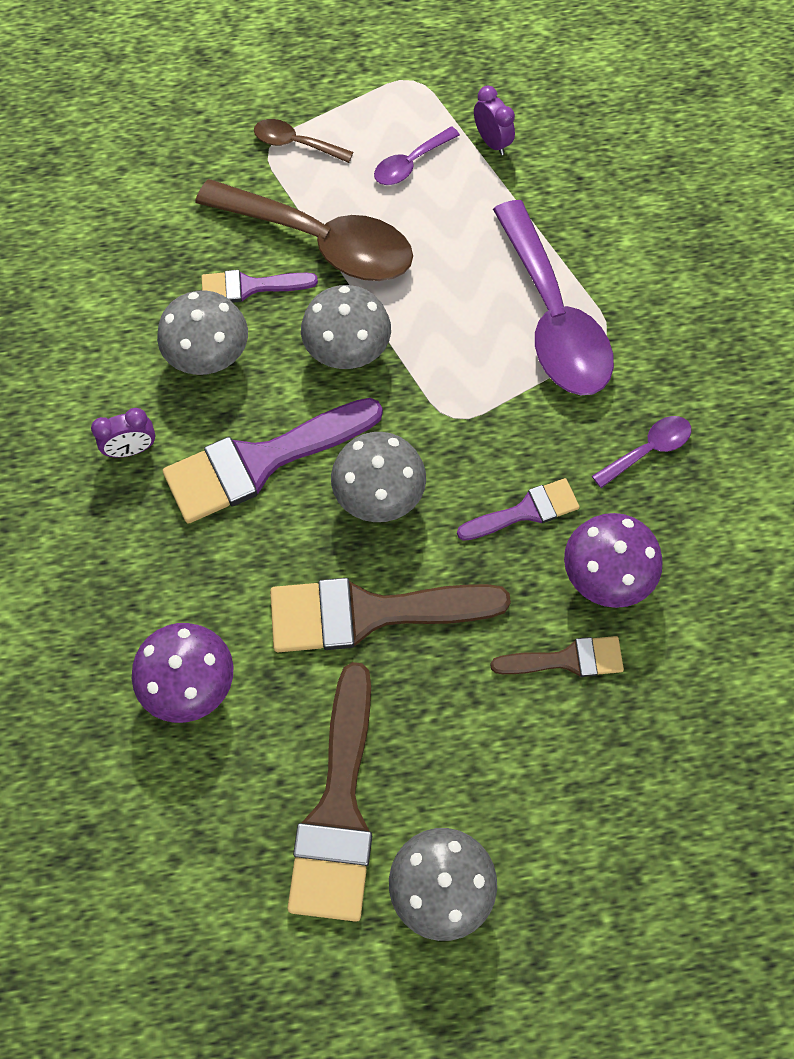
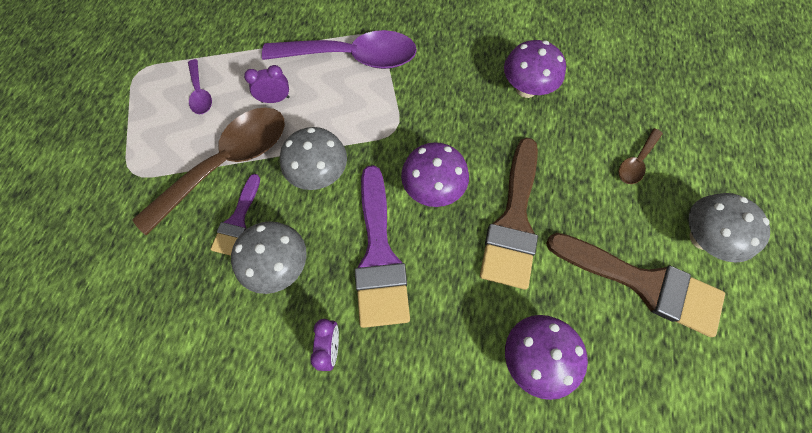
camera: 70 degrees left, 0 degrees up
(296, 144) = (140, 154): brown spoon -> brown spoon (636, 162)
(379, 495) = (433, 189): grey mushroom -> purple mushroom
(492, 142) = (213, 46): purple clock -> purple clock (275, 99)
(525, 511) = (472, 113): purple brush -> none
(566, 659) = (572, 125): brown brush -> none
(647, 450) = (456, 43): purple spoon -> none

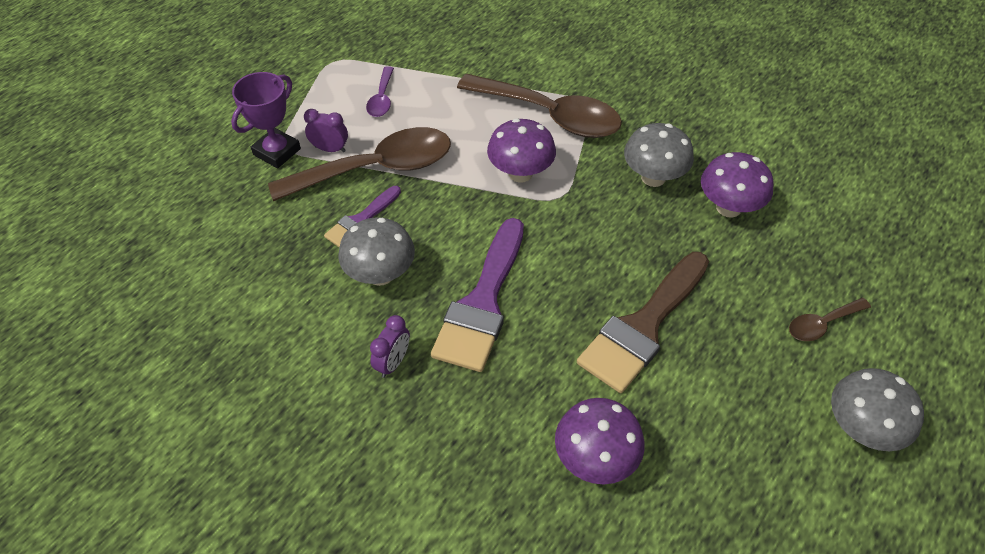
camera: 25 degrees right, 15 degrees down
(126, 182) = (277, 152): none -> purple trophy
(275, 99) = (451, 128): purple clock -> purple clock (330, 149)
(319, 174) = (461, 209): grey mushroom -> grey mushroom (653, 177)
(351, 57) = (549, 115): purple spoon -> brown spoon
(433, 189) = (570, 265): purple mushroom -> purple mushroom (520, 173)
(643, 283) = (760, 443): brown brush -> none

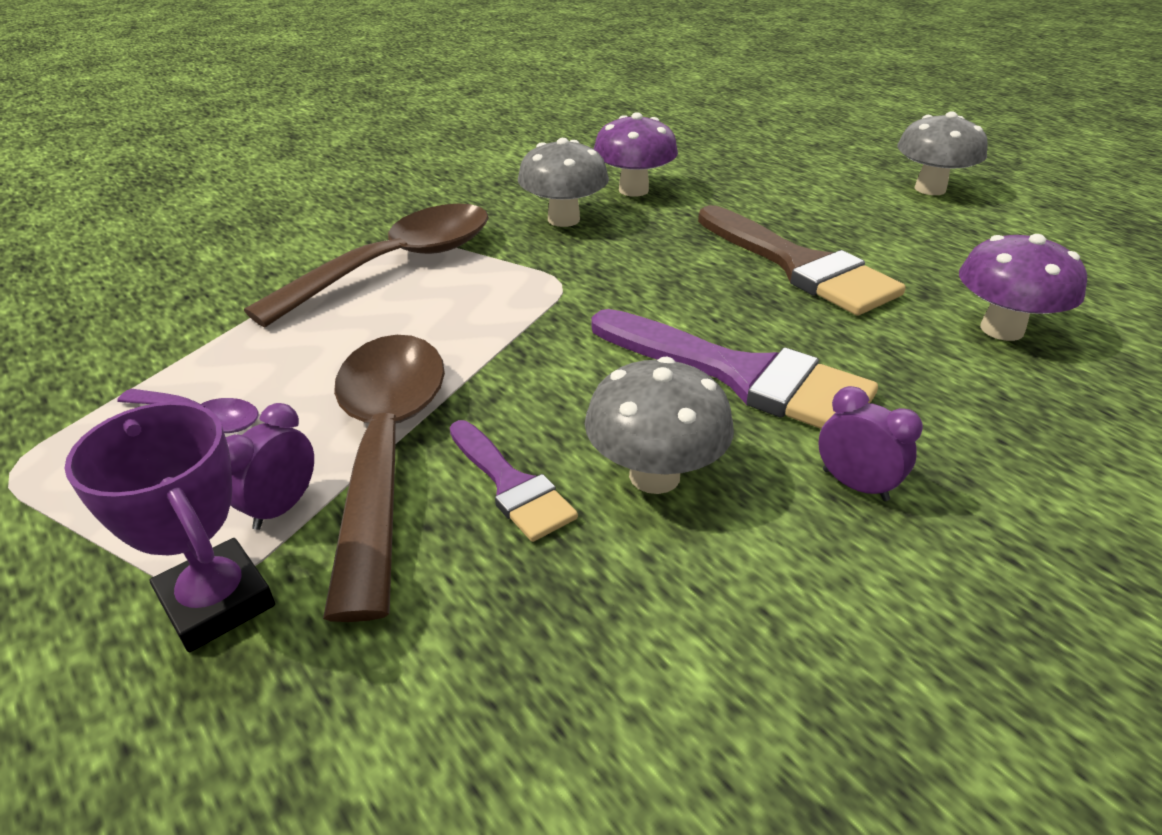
camera: 75 degrees left, 15 degrees down
(520, 173) = (497, 305): purple mushroom -> none
(822, 324) = (805, 180): brown spoon -> none

